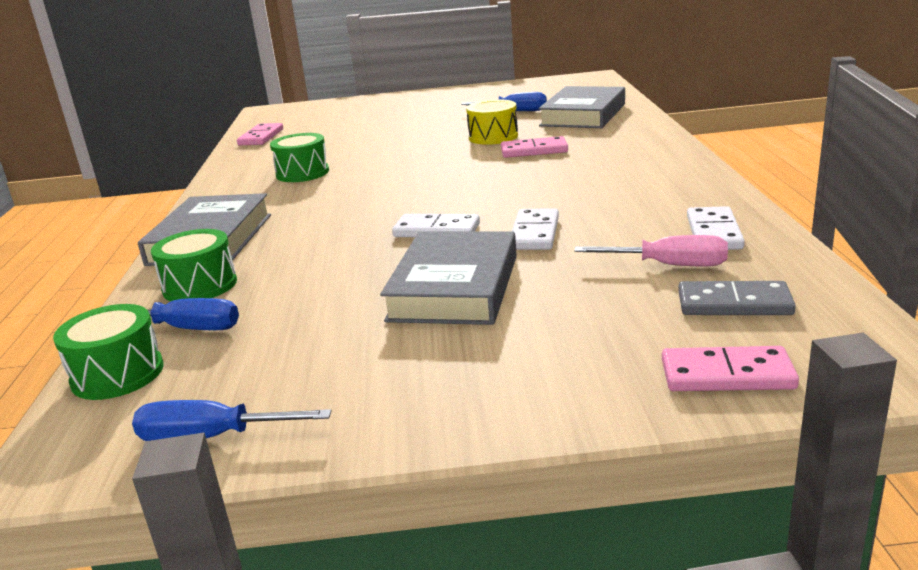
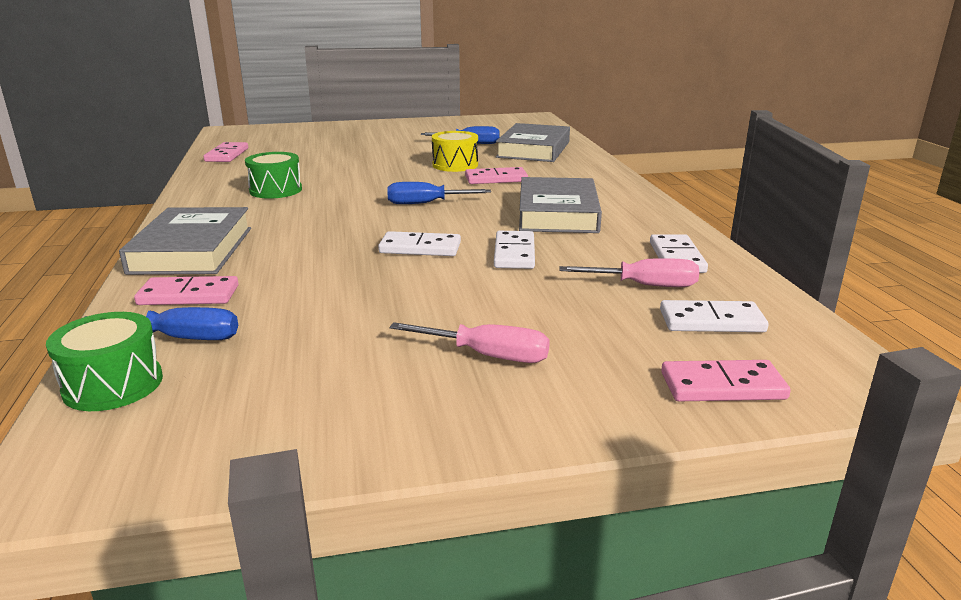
camera: 10 degrees left, 0 degrees up
(200, 285) = (188, 295): green drum -> pink domino
(212, 437) = (230, 449): blue screwdriver -> blue screwdriver (426, 203)
(454, 288) = (449, 302): grey book -> grey book (558, 213)
(481, 343) = (487, 355): none -> pink screwdriver
(734, 303) = (711, 321): grey domino -> white domino

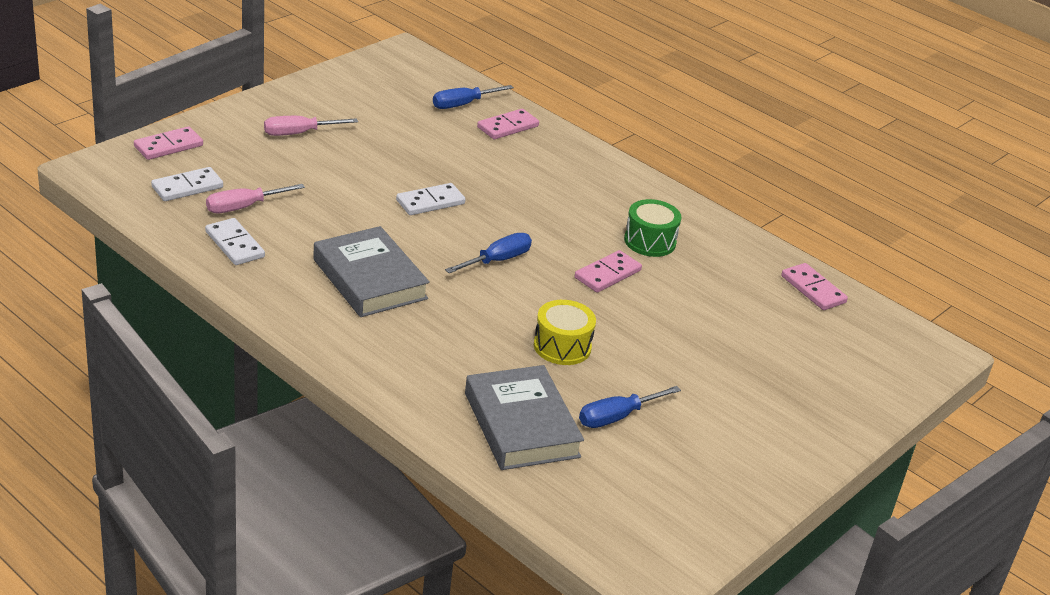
camera: 140 degrees right, 10 degrees up
(113, 384) = (450, 79): green drum -> none
(192, 250) = (575, 158): grey book -> none
(496, 179) = (486, 327): pink domino -> pink domino (607, 274)
(514, 253) = (358, 215): white domino -> none

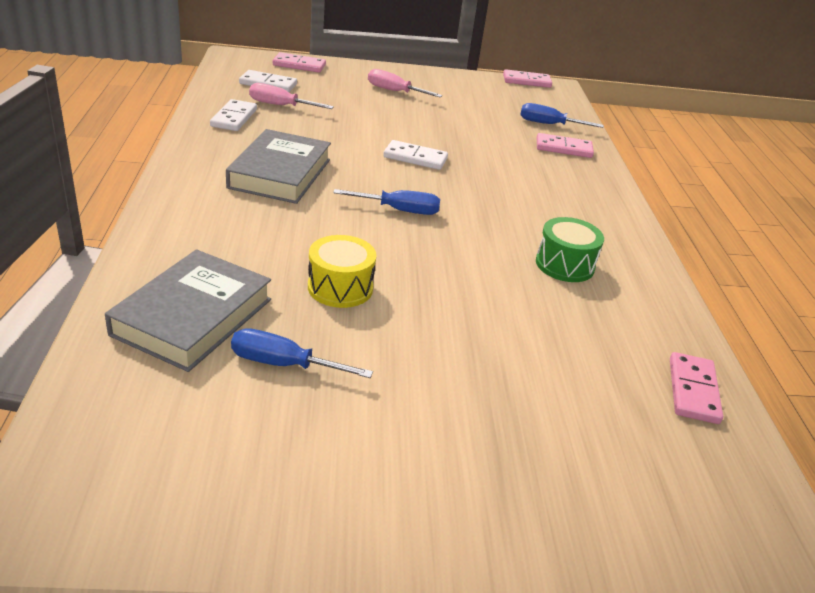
camera: 45 degrees right, 0 degrees up
(607, 274) = (479, 265): pink domino -> pink domino (526, 81)

